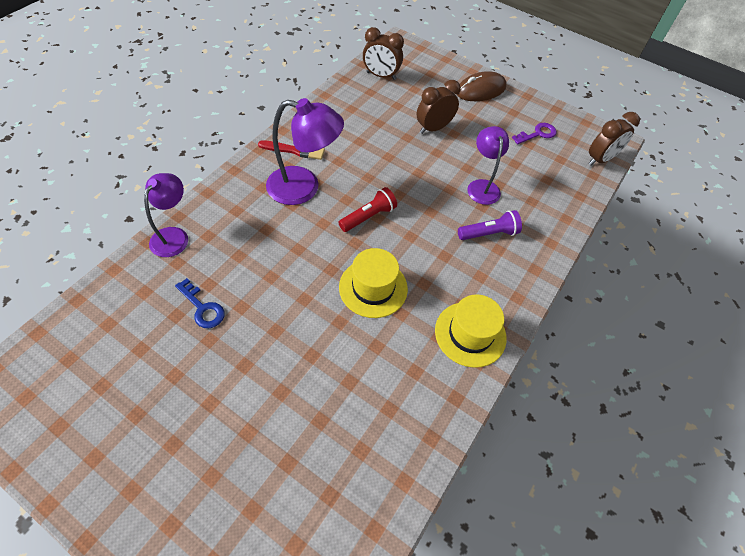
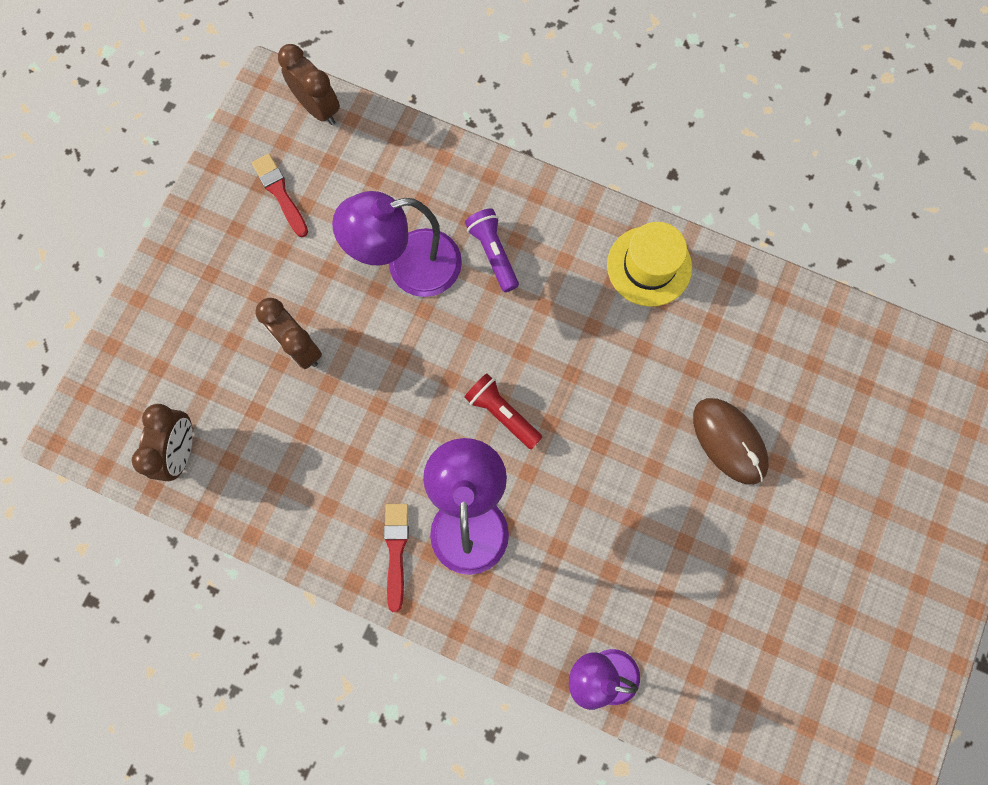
camera: 95 degrees left, 20 degrees up
(202, 308) = (699, 590): blue key -> none
(373, 288) = (615, 387): yellow hat -> none
(480, 90) = (189, 282): brown mouse -> brown mouse (729, 441)
(482, 186) = (408, 267): purple lamp -> purple lamp, size x1.52
(537, 134) = (280, 193): purple key -> red brush

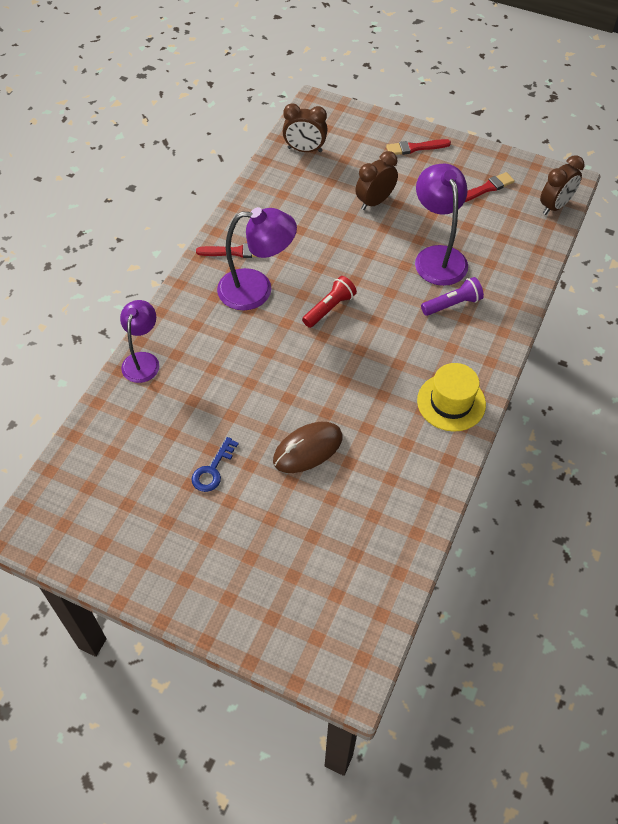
camera: 90 degrees right, 20 degrees down
(189, 284) = (415, 148): none -> red brush
(769, 561) = (212, 470): none -> blue key

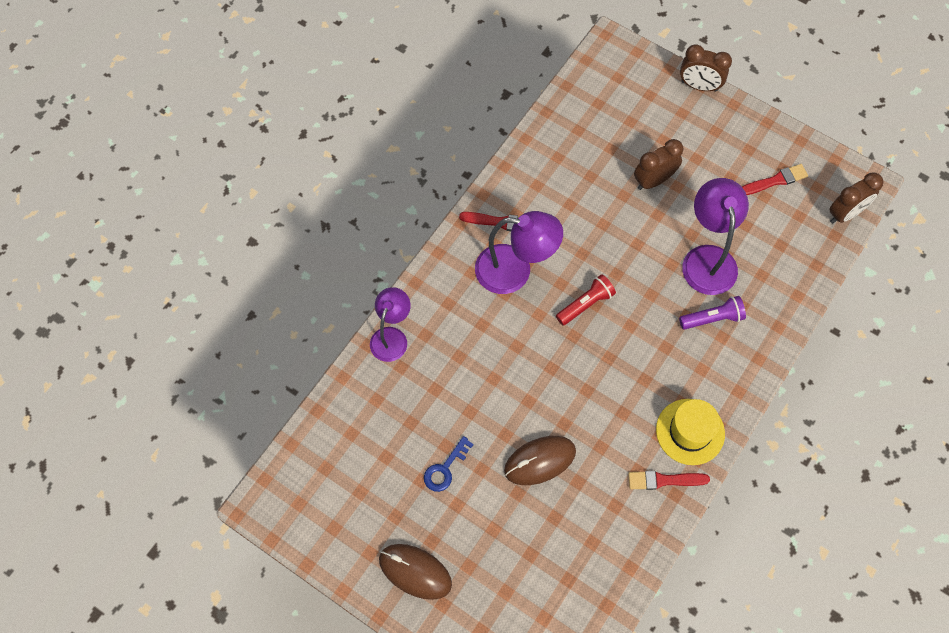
camera: 10 degrees right, 10 degrees up
(194, 571) = (415, 572): none -> brown mouse
(304, 150) = (589, 103): brown clock -> brown clock (699, 86)
(415, 148) = (708, 117): red brush -> red brush (664, 480)

